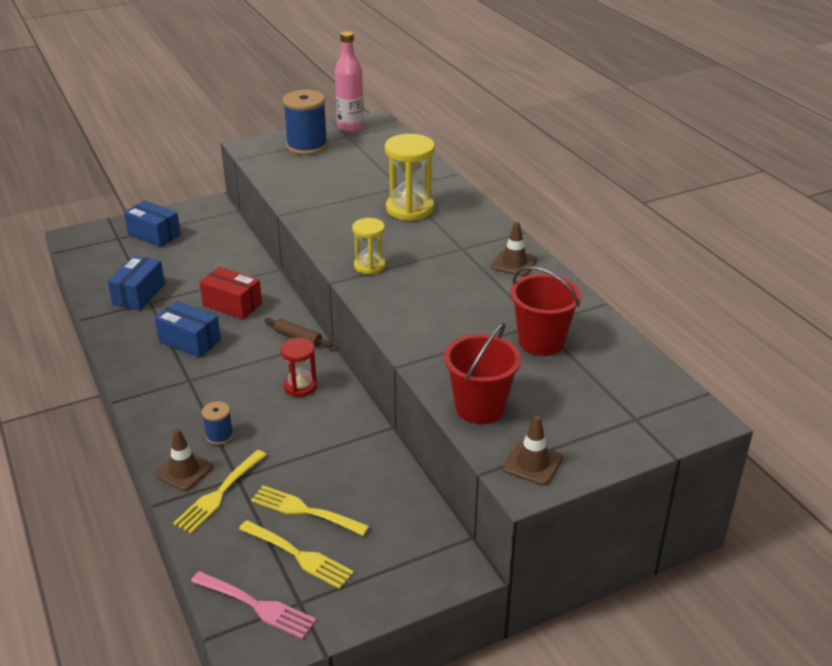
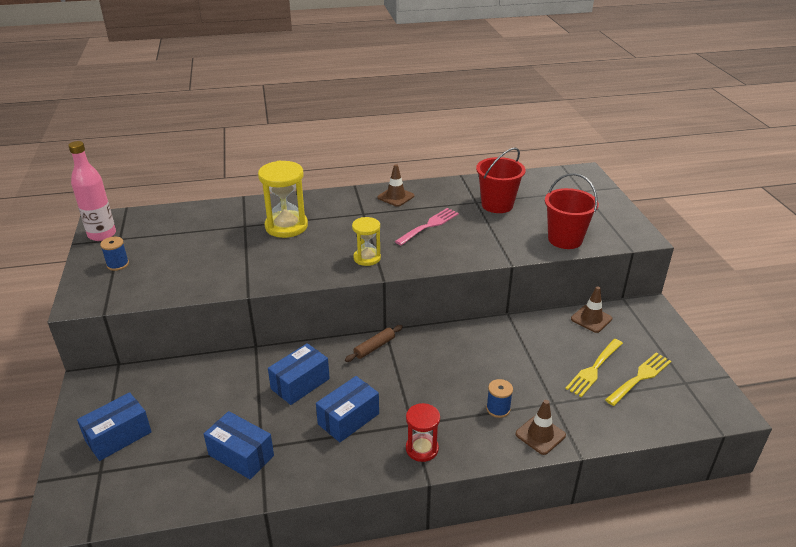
camera: 75 degrees left, 0 degrees up
(219, 494) = (571, 415): yellow fork -> none
(232, 304) = (300, 384): red box -> blue box
(257, 606) = (689, 404): pink fork -> pink fork (429, 225)
(300, 386) = (444, 354): red hourglass -> red hourglass (422, 449)
(307, 146) = (118, 264): blue spool -> blue spool, size x0.49
(532, 463) = (622, 231): brown traffic cone -> brown traffic cone (591, 319)

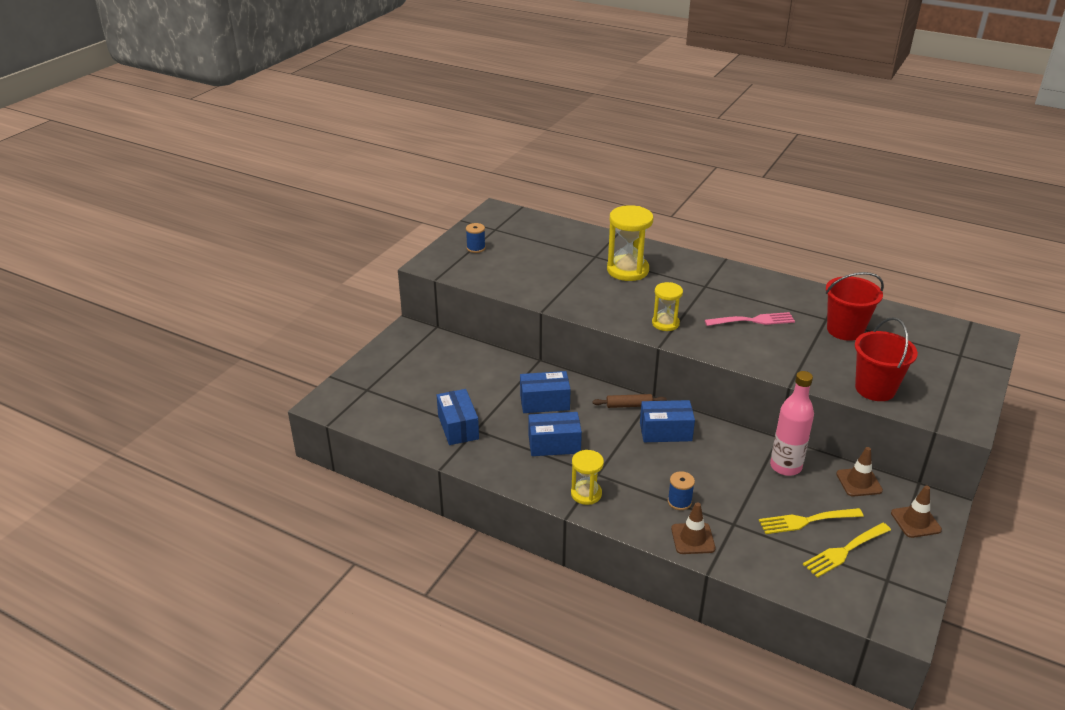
camera: 40 degrees right, 0 degrees up
(102, 235) = (486, 221): pink bottle -> pink bottle (785, 466)
(118, 436) = (395, 374): blue box -> blue box (665, 432)
(395, 197) = (752, 283): brown traffic cone -> brown traffic cone (915, 521)
(422, 449) = (586, 494): red hourglass -> yellow hourglass
(640, 377) = (844, 551): yellow fork -> yellow fork turned 150 degrees clockwise

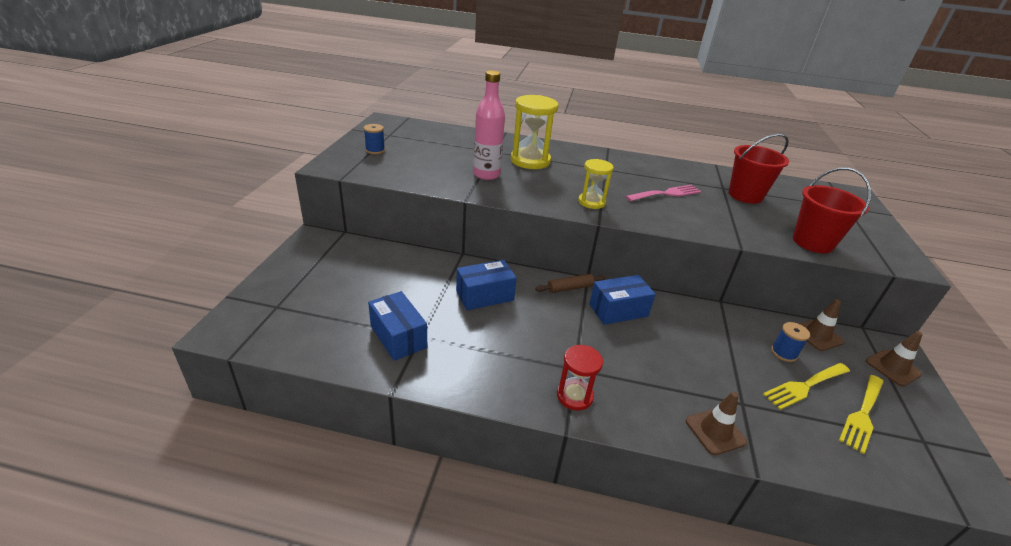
camera: 20 degrees left, 0 degrees up
(554, 444) = (514, 341): blue box -> none
(586, 494) = (574, 396): yellow hourglass -> red hourglass
(679, 502) = (675, 387): blue spool -> blue spool (783, 353)
(785, 466) = (746, 330): pink bottle -> pink bottle (486, 175)

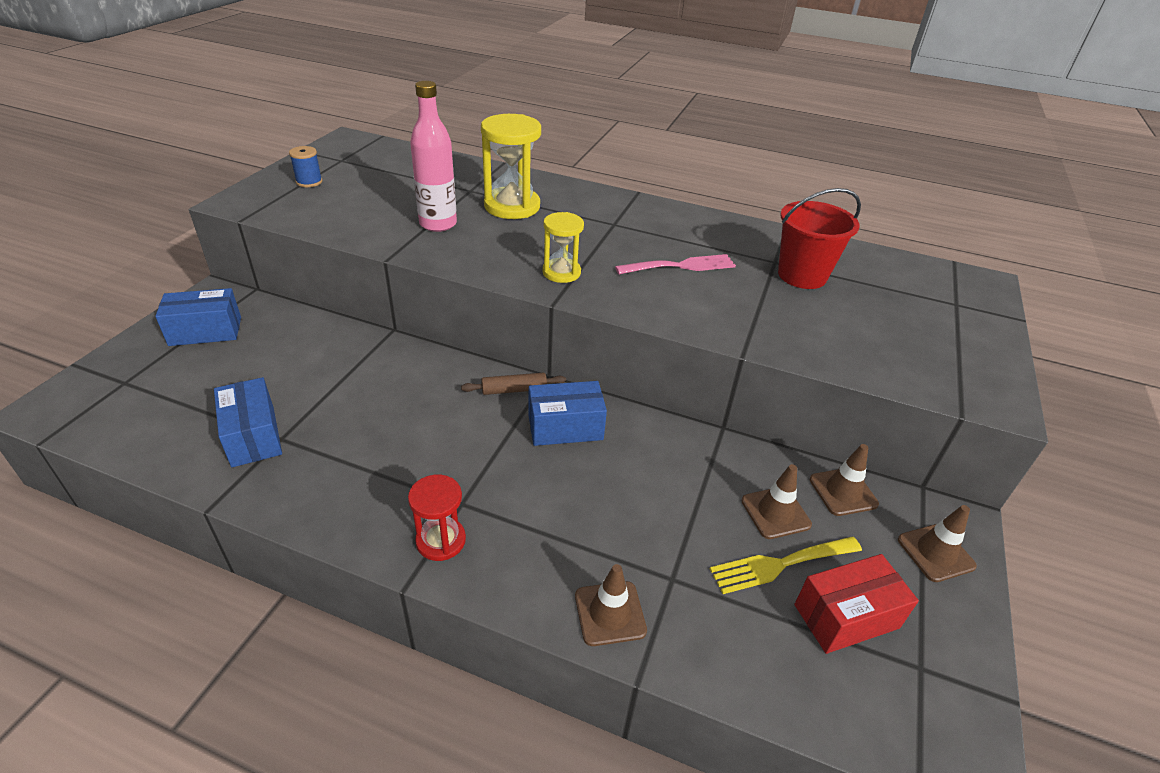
camera: 10 degrees right, 5 degrees up
(485, 295) = (392, 390): blue box -> blue box (205, 331)
(783, 353) = (775, 513): blue spool -> brown traffic cone
(812, 242) = (861, 356): red bucket -> none
(863, 414) = (846, 616): yellow fork -> red box

